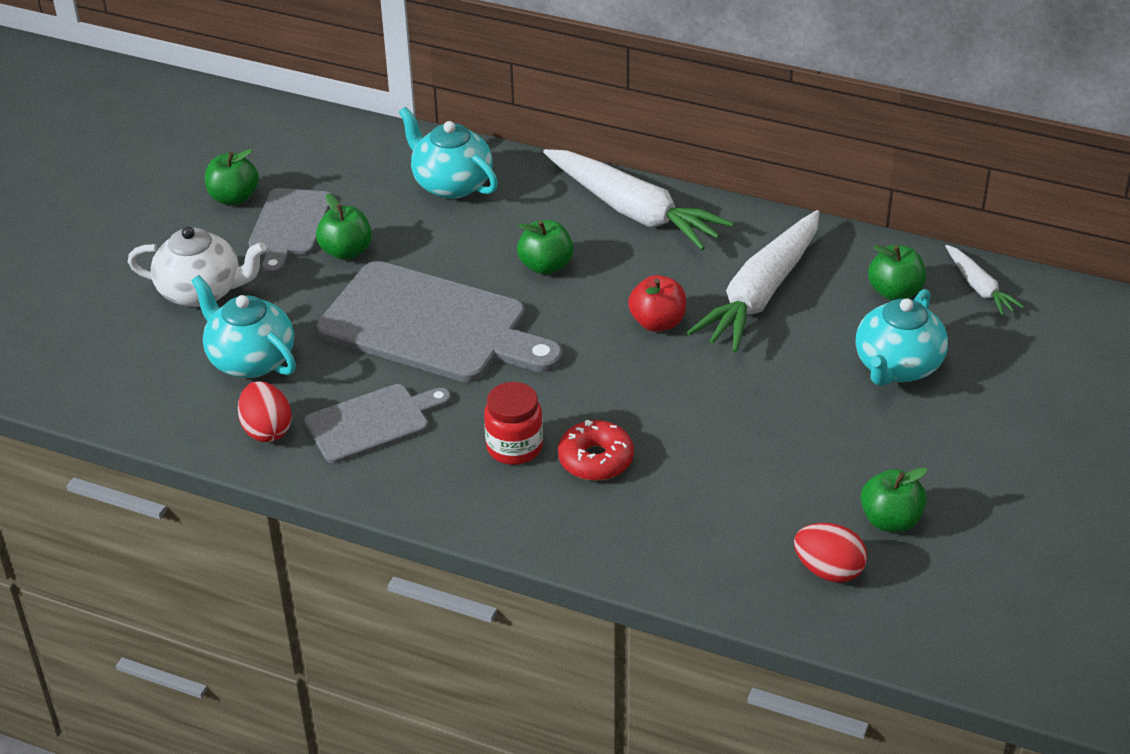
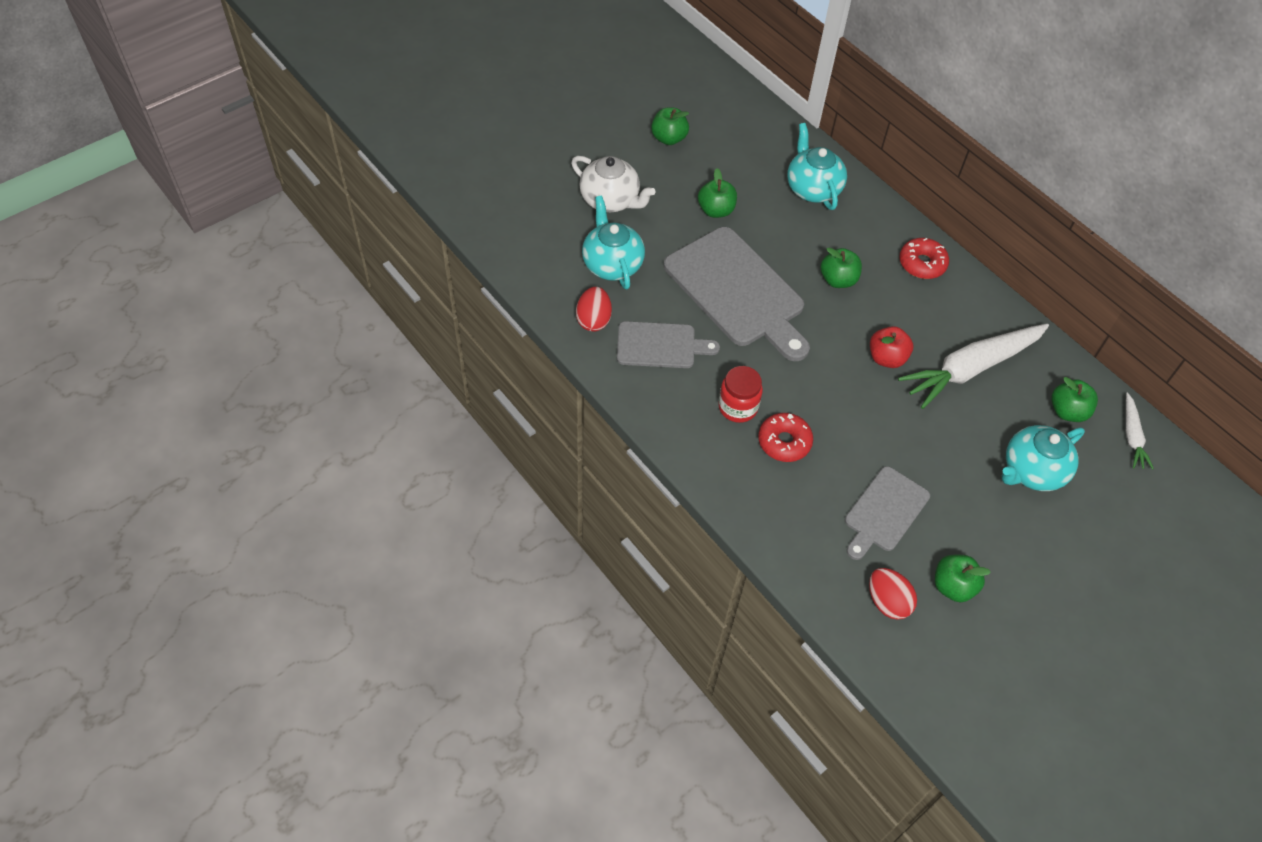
camera: 25 degrees right, 15 degrees up
(290, 226) = (691, 175): grey cutting board -> grey cutting board (884, 512)
(633, 211) = (922, 264): white carrot -> red donut

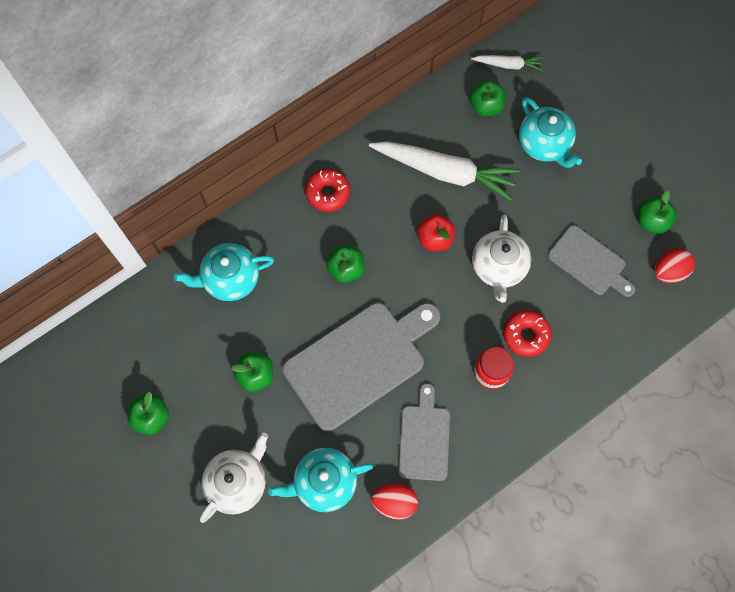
camera: 85 degrees left, 15 degrees up
(862, 418) = (498, 267): none -> white teapot
(971, 369) = (445, 172): white carrot -> white carrot turned 45 degrees counterclockwise

